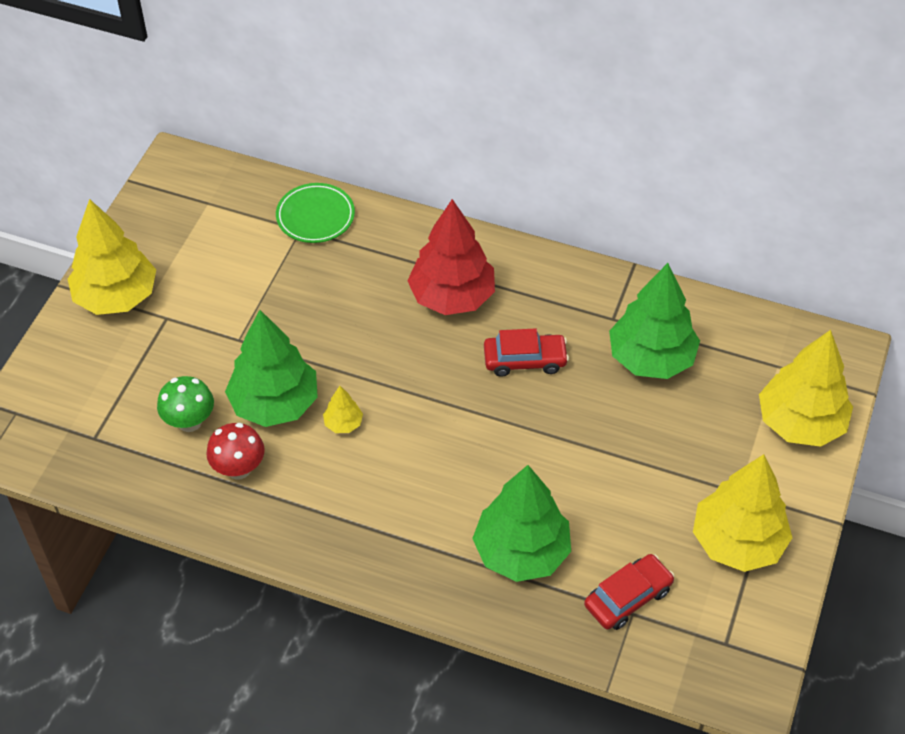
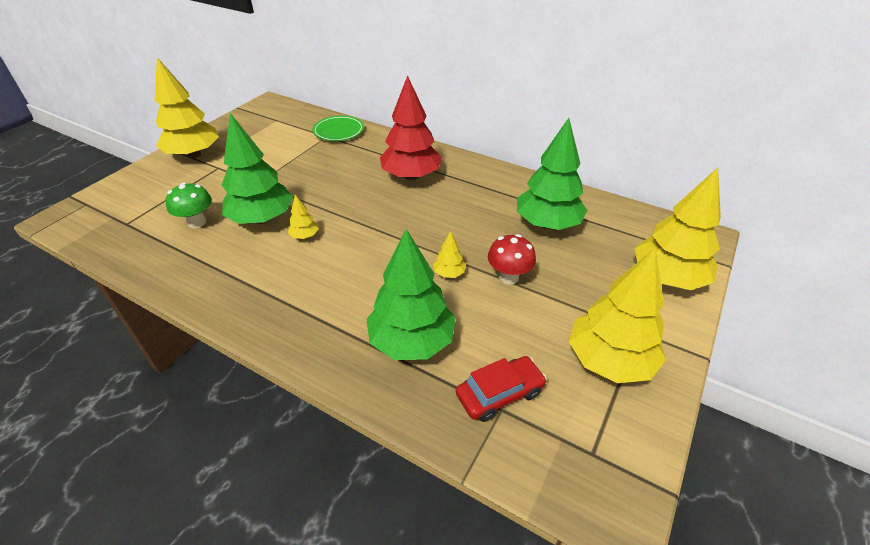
camera: 10 degrees right, 10 degrees down
(239, 469) = (214, 254): red mushroom -> red mushroom (508, 277)
(525, 360) = (452, 214): red car -> none
(542, 454) = (449, 273): none -> yellow tree

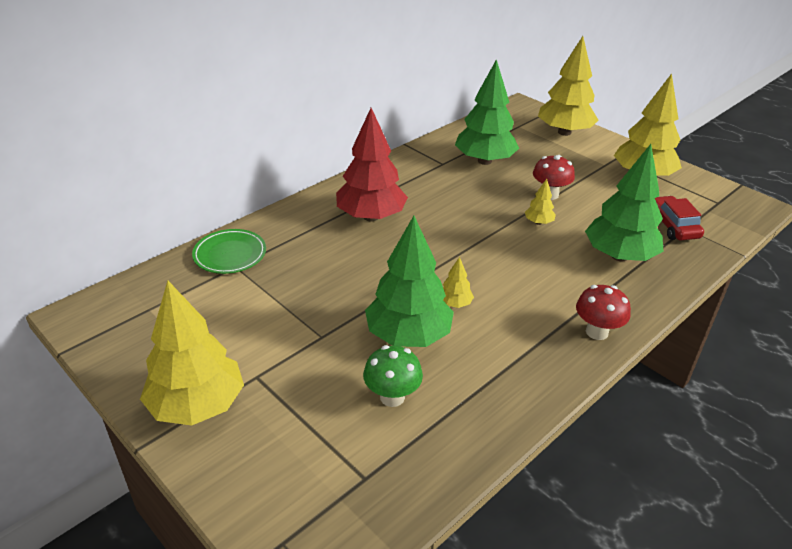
camera: 75 degrees left, 5 degrees down
(278, 328) = (597, 332): none -> red mushroom

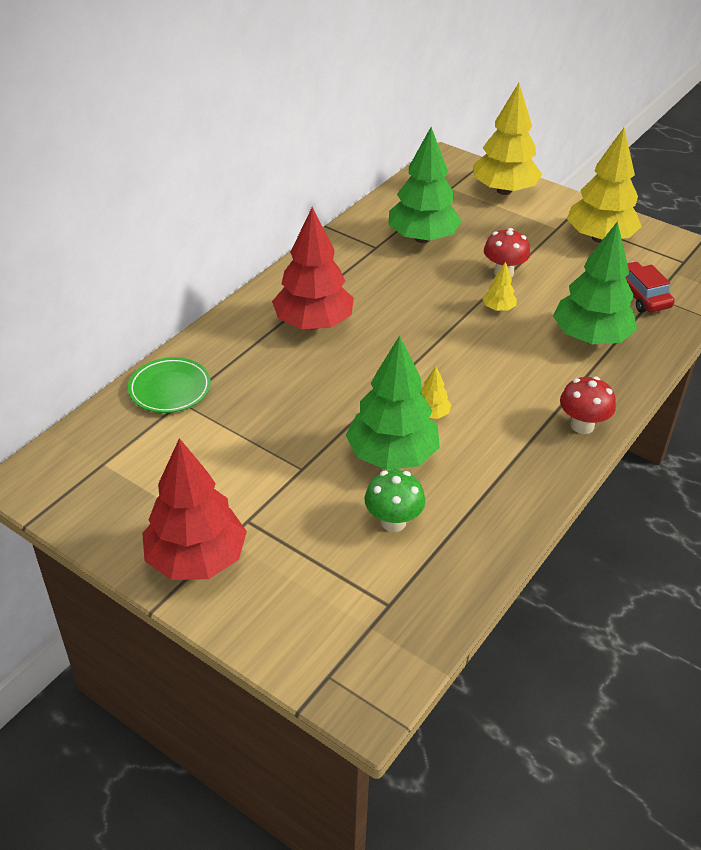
camera: 10 degrees left, 5 degrees up
(197, 405) = (196, 559): yellow tree -> red tree

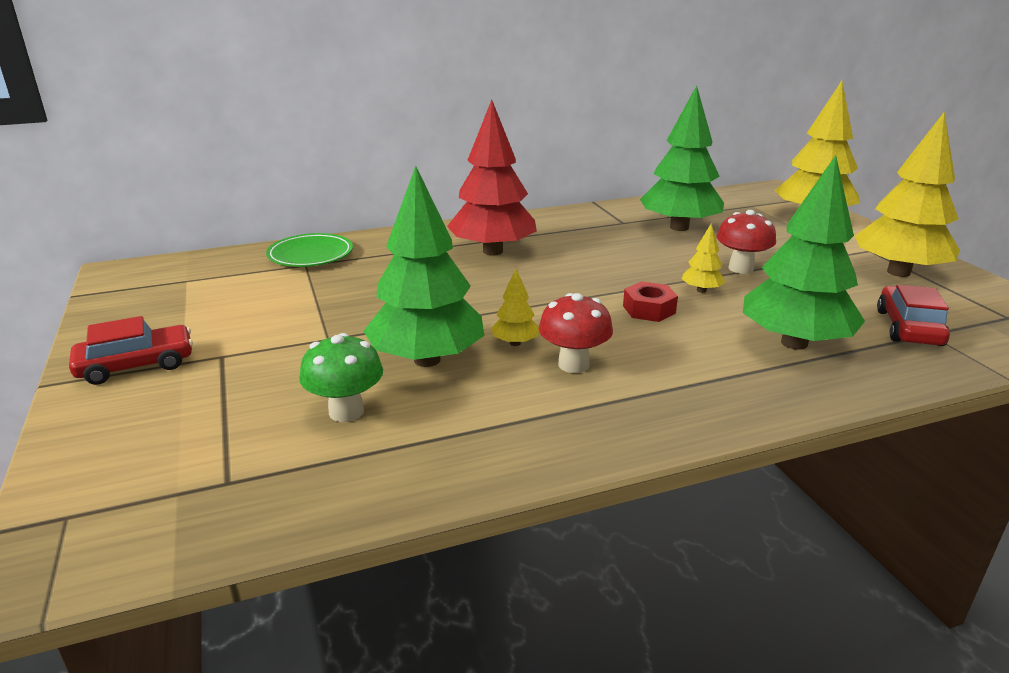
camera: 35 degrees right, 15 degrees down
(196, 559) = (136, 365): red tree -> red car
(483, 343) = (649, 309): none -> red nut
(582, 425) = (689, 414): red mushroom -> red mushroom (573, 364)

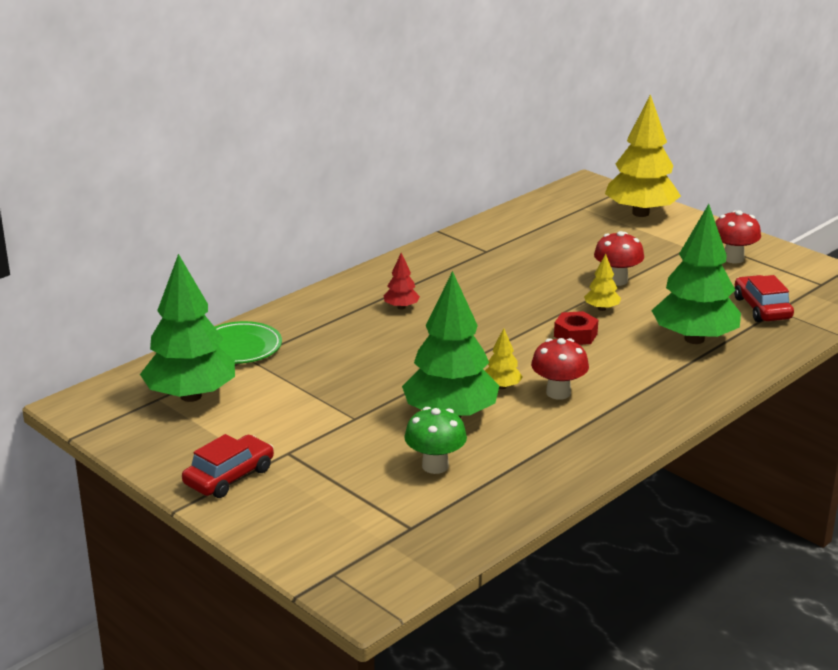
camera: 25 degrees left, 0 degrees up
(492, 251) = (401, 307): red tree -> red tree, size x0.43
(679, 227) = (538, 247): green tree -> green tree (191, 396)
(898, 272) = (733, 258): yellow tree -> red mushroom

